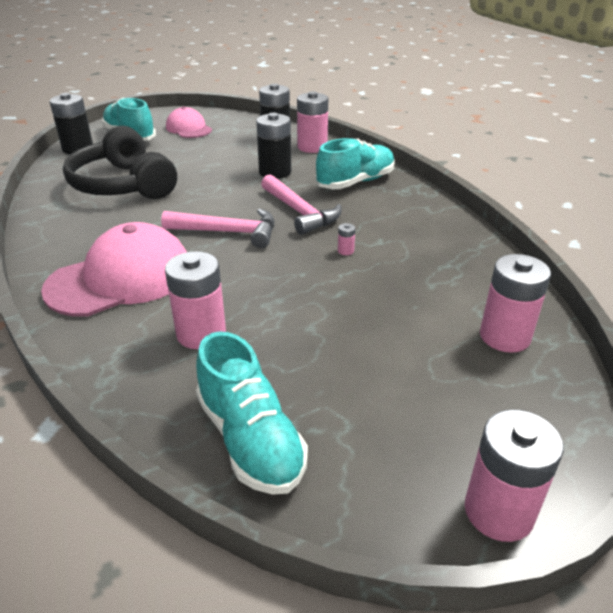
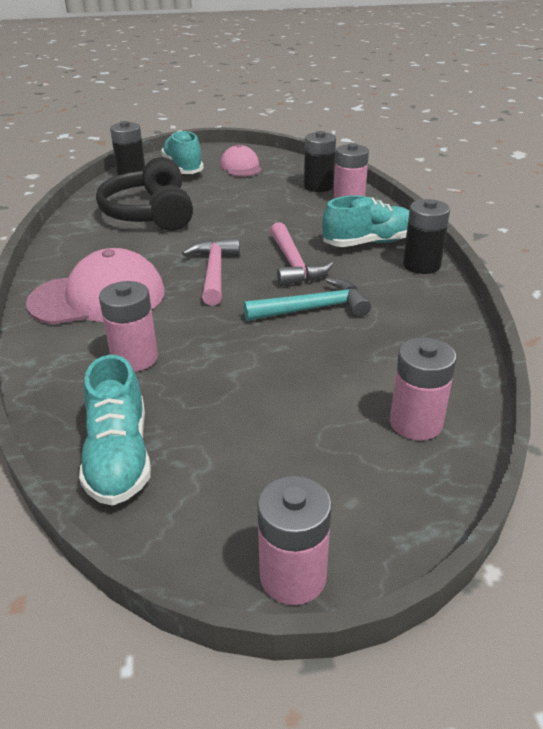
camera: 20 degrees right, 0 degrees up
(228, 232) = (214, 272): pink hammer -> pink hammer turned 120 degrees counterclockwise
(275, 172) = (295, 221): black battery -> black battery (421, 265)
(345, 251) = (313, 309): pink battery -> turquoise hammer

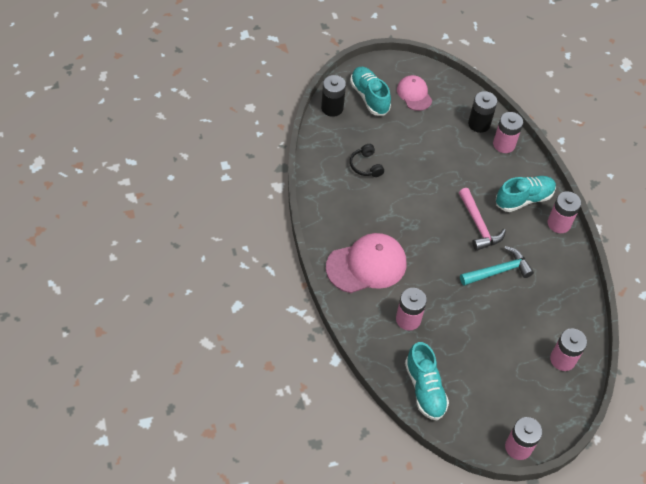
camera: 10 degrees left, 20 degrees up
(150, 213) = (366, 165): black headphones -> black headphones, size x0.47
(214, 272) = (430, 236): pink hammer -> none
(421, 265) = (559, 223): black battery -> pink battery

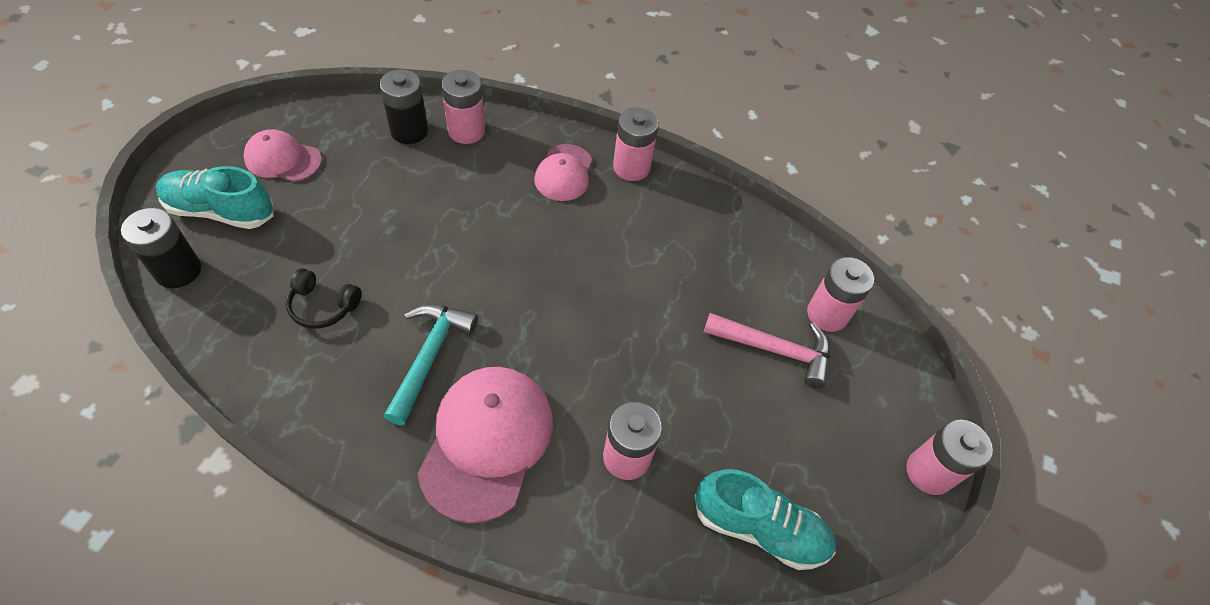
camera: 55 degrees left, 0 degrees up
(478, 225) = (555, 249): pink hammer -> pink hammer (774, 350)
(498, 271) = (643, 282): turquoise hammer -> turquoise hammer (429, 357)
(524, 199) = (564, 173): turquoise shoe -> pink cap

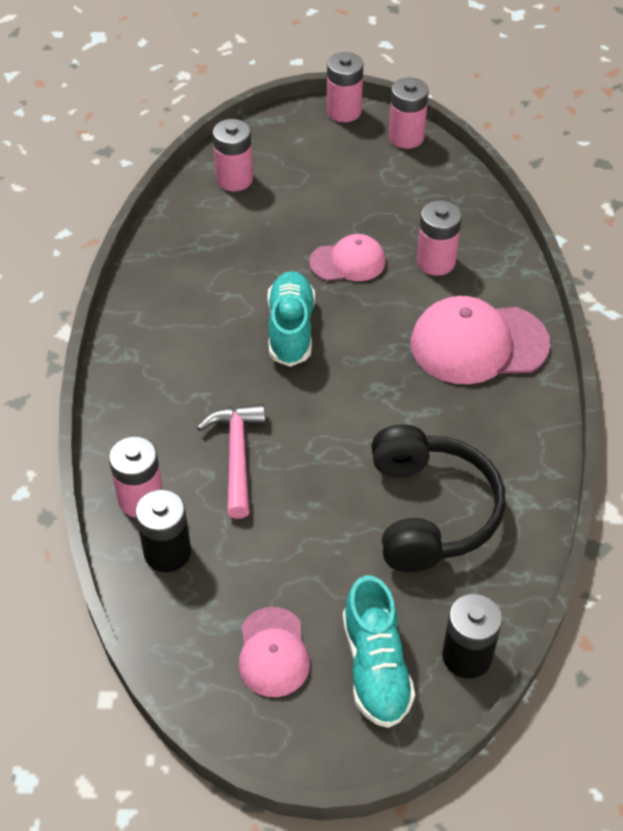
camera: 105 degrees left, 5 degrees down
(323, 306) = (430, 511): black headphones -> black headphones, size x2.11
(429, 357) = (431, 410): turquoise hammer -> none
(564, 173) = (162, 393): pink cap -> pink cap (348, 262)
(631, 167) = (127, 344): pink battery -> pink battery (406, 137)
(759, 528) = (441, 183): turquoise shoe -> turquoise shoe (291, 329)
(774, 350) = (289, 203): pink hammer -> pink hammer (237, 456)

